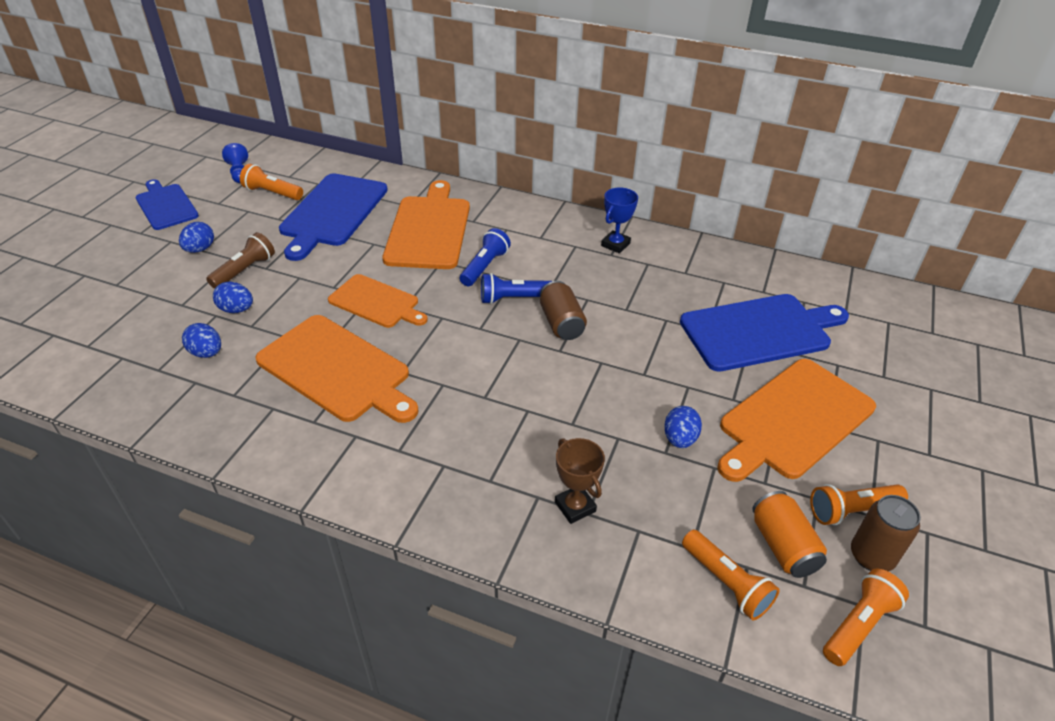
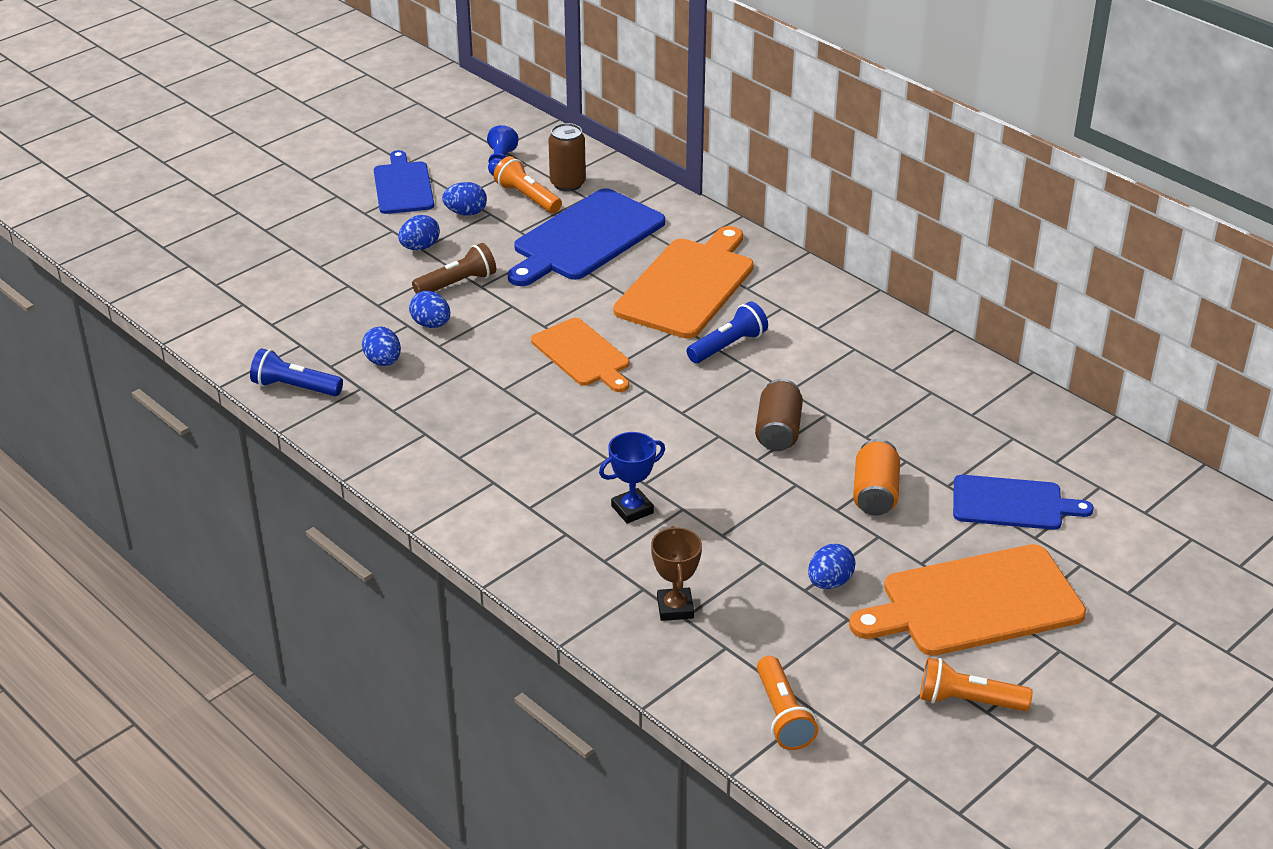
camera: 25 degrees right, 5 degrees down
(227, 214) = (466, 213): none -> blue egg
(337, 370) = (506, 414): orange cutting board -> none
(513, 299) = (739, 390): blue flashlight -> blue flashlight (294, 387)
(615, 244) = (906, 359): blue trophy -> blue trophy (632, 509)
(759, 331) = (1012, 503): blue cutting board -> blue cutting board, size x0.63
(783, 546) = (866, 706): orange can -> orange can (875, 494)
(858, 624) = (890, 789): orange flashlight -> none
(871, 556) = (954, 743): brown can -> brown can (567, 184)

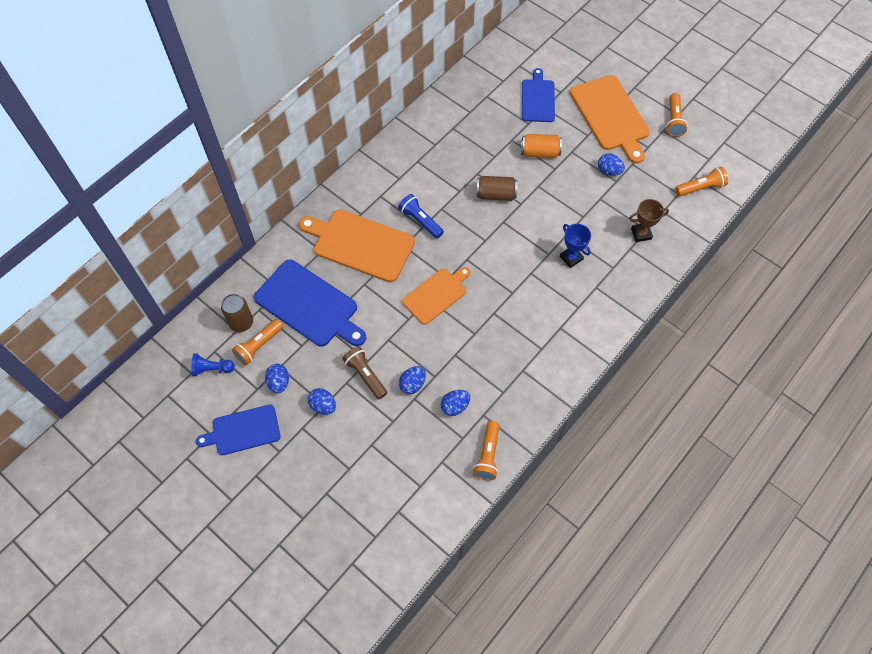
camera: 95 degrees left, 25 degrees up
(294, 387) = (488, 455): blue flashlight -> orange flashlight

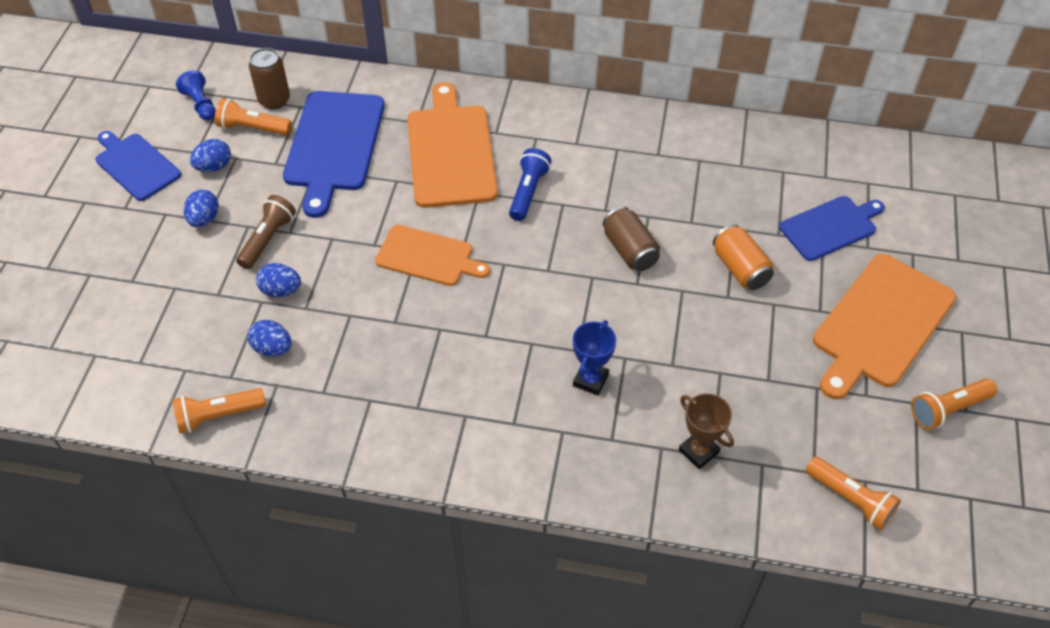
camera: 60 degrees right, 10 degrees down
(609, 171) = (778, 363): blue egg -> none

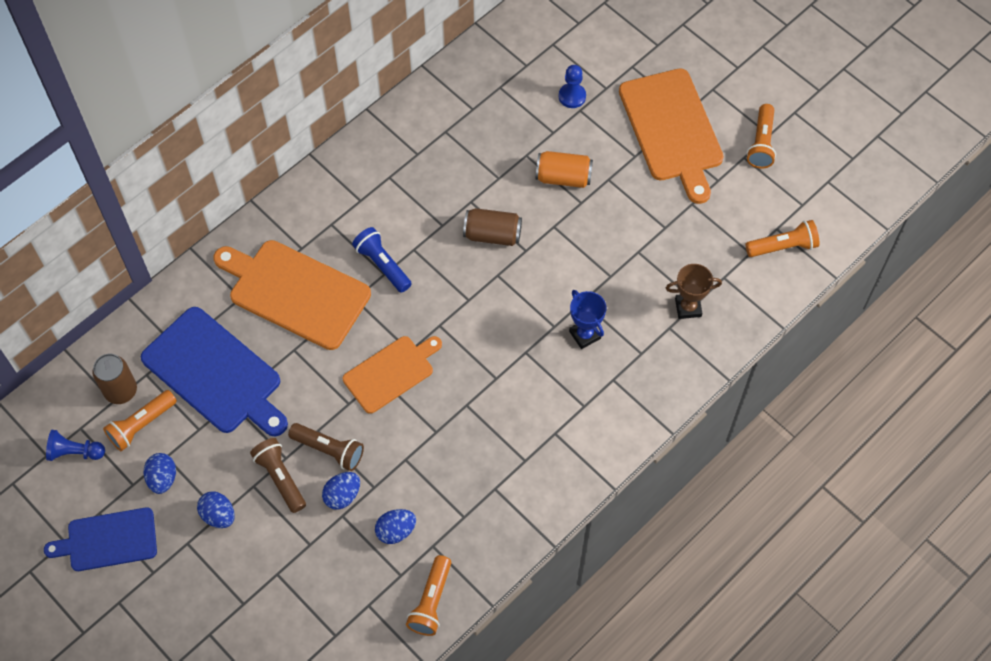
camera: 55 degrees left, 10 degrees up
(319, 257) = (329, 450): none -> brown flashlight
(830, 227) = (572, 96): blue cutting board -> blue pawn

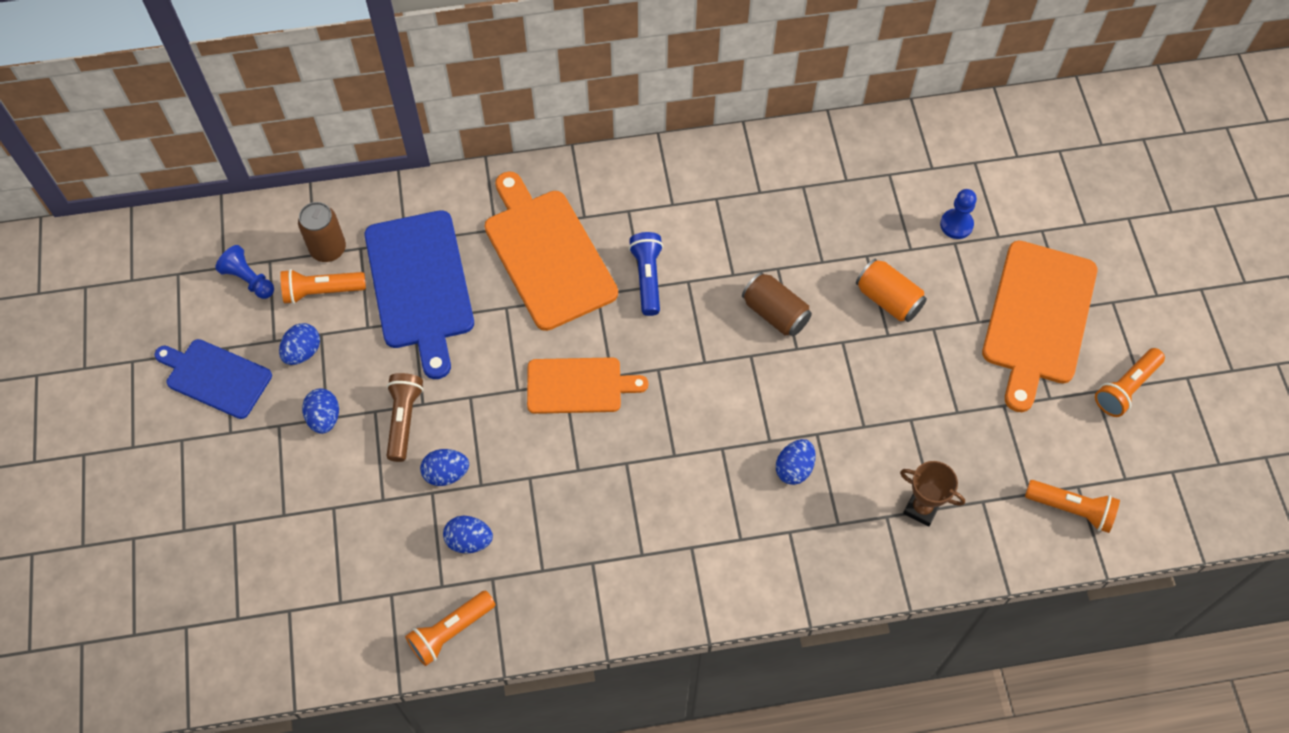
camera: 35 degrees right, 0 degrees up
(329, 450) = (467, 422): brown flashlight -> none
(585, 335) = (794, 468): blue trophy -> blue egg

